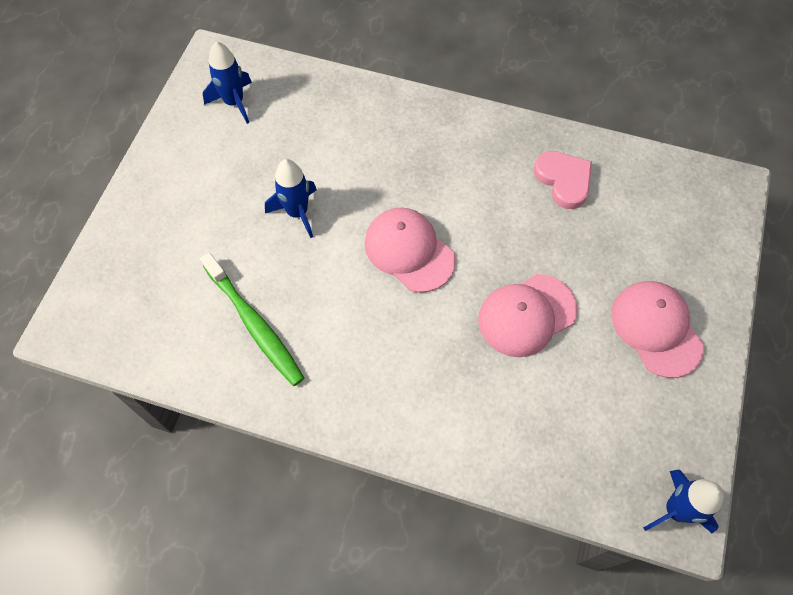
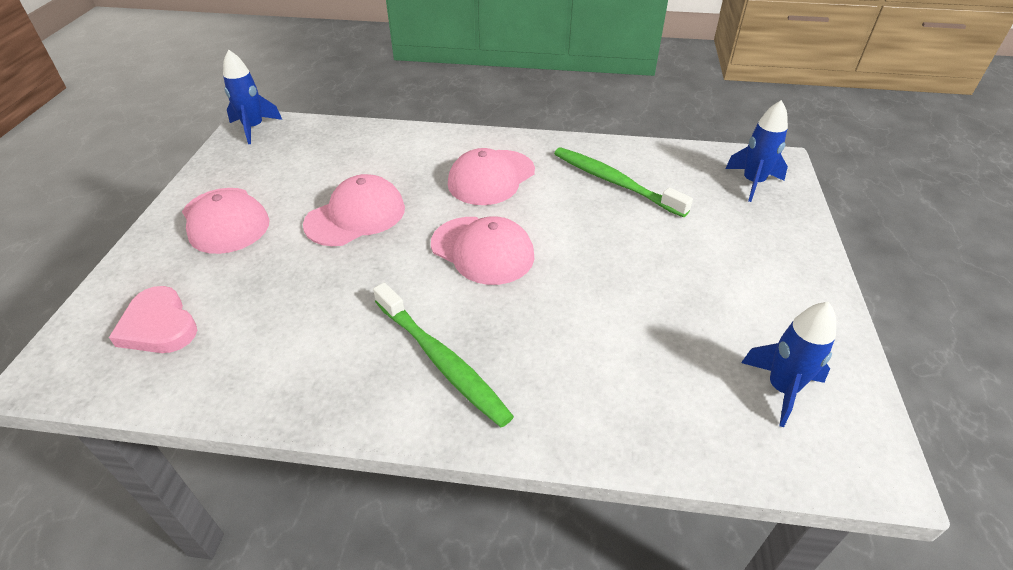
camera: 170 degrees right, 20 degrees down
(297, 212) = (619, 269): blue rocket -> blue rocket (752, 183)
(383, 354) = (491, 177): none -> pink cap
(454, 154) = (441, 360): none -> green toothbrush
(563, 180) = (290, 346): pink heart -> pink heart (159, 326)

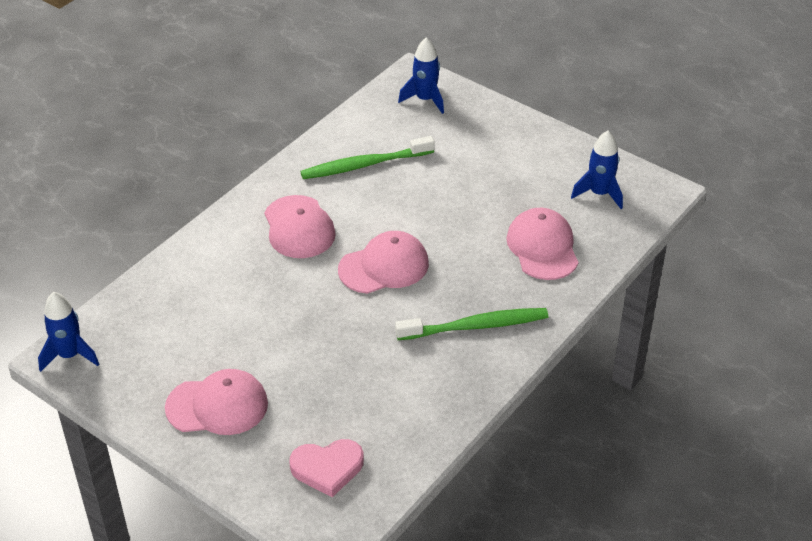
camera: 60 degrees left, 0 degrees up
(356, 216) = (281, 323): pink cap -> pink cap (542, 247)

